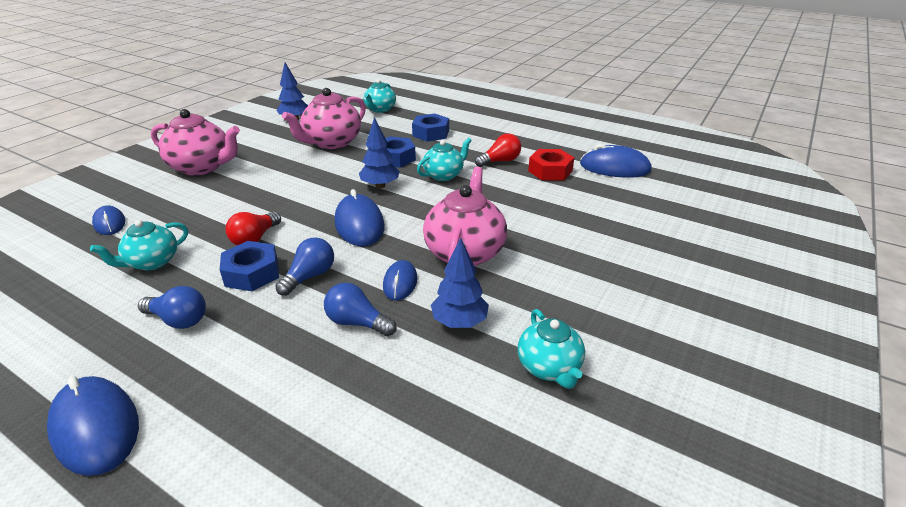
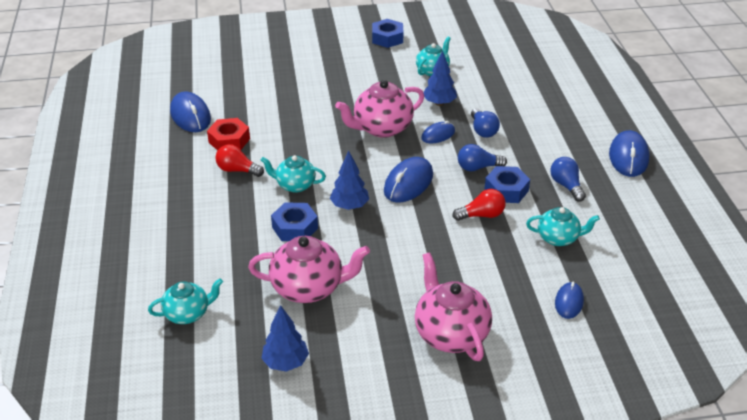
camera: 130 degrees left, 5 degrees up
(431, 133) = (218, 237): blue nut -> blue nut (387, 38)

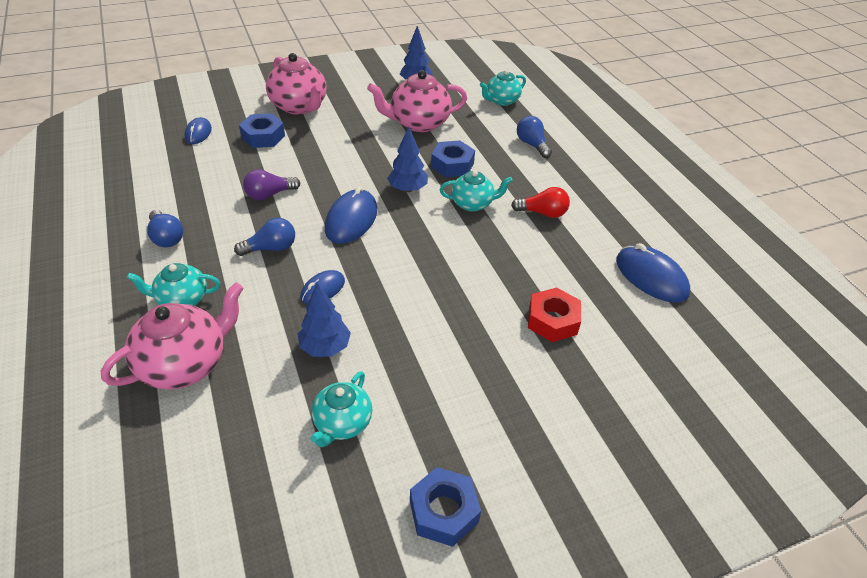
camera: 165 degrees right, 5 degrees up
(229, 140) = (577, 248): red nut -> red nut (552, 320)
(382, 128) = (399, 290): pink teapot -> pink teapot (185, 364)
(482, 215) = (269, 195): red light bulb -> purple light bulb
(483, 130) = (261, 305): blue light bulb -> blue light bulb (532, 145)
(506, 190) = (239, 224): blue nut -> blue nut (263, 136)
(558, 238) = (193, 181): turquoise teapot -> turquoise teapot (182, 300)
(628, 157) = (67, 287): blue mouse -> none

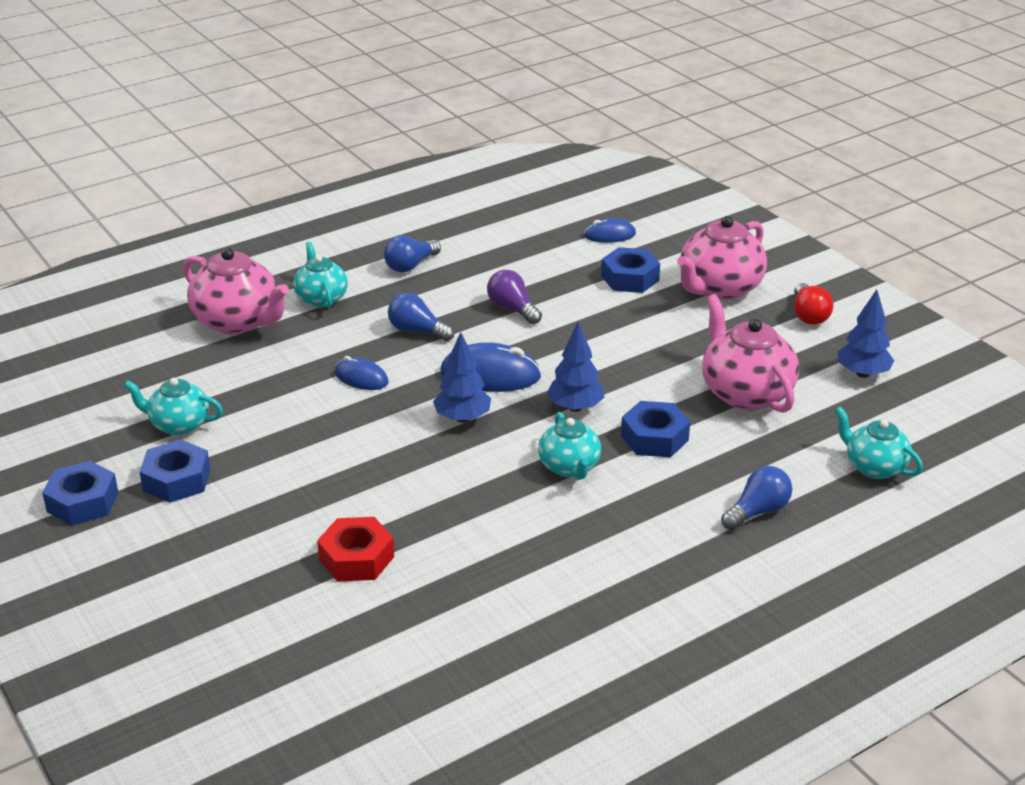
camera: 80 degrees right, 10 degrees down
(271, 248) = (417, 331): blue light bulb -> blue light bulb turned 150 degrees clockwise
(325, 347) = (275, 396): blue tree -> blue tree (462, 418)
(429, 429) = (177, 480): none -> blue nut
(543, 213) = (579, 535): red light bulb -> red light bulb (808, 315)
(651, 277) = (472, 653): blue mouse -> none

